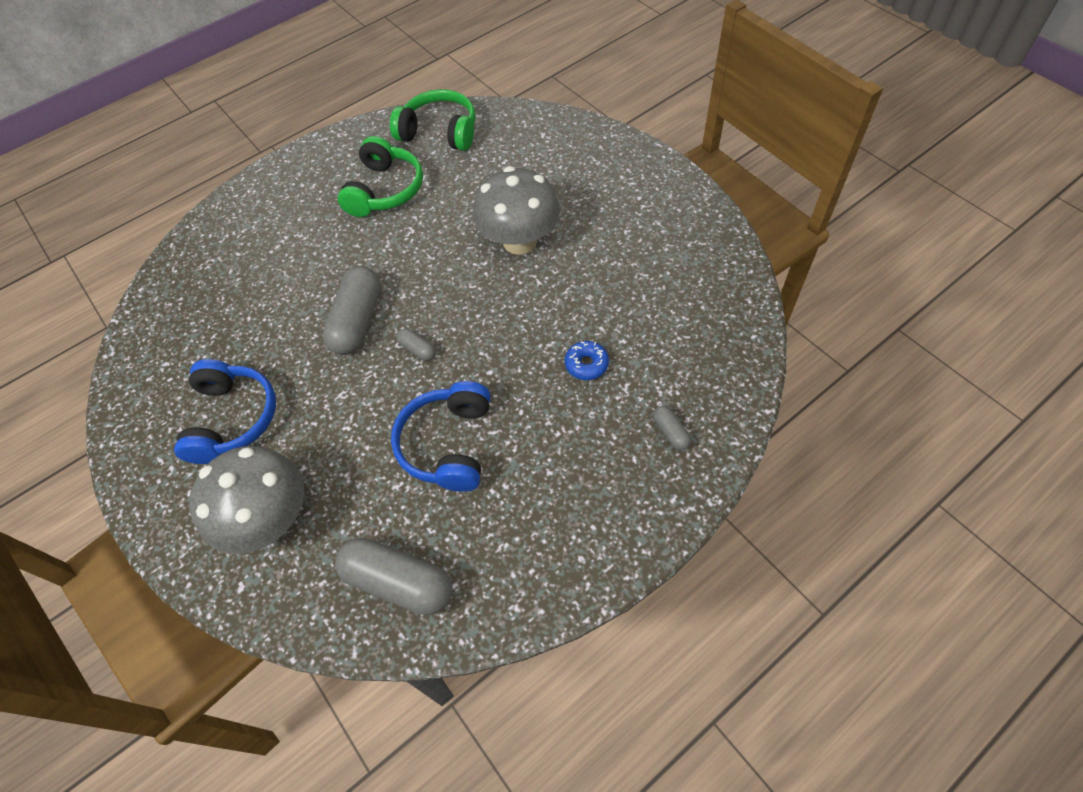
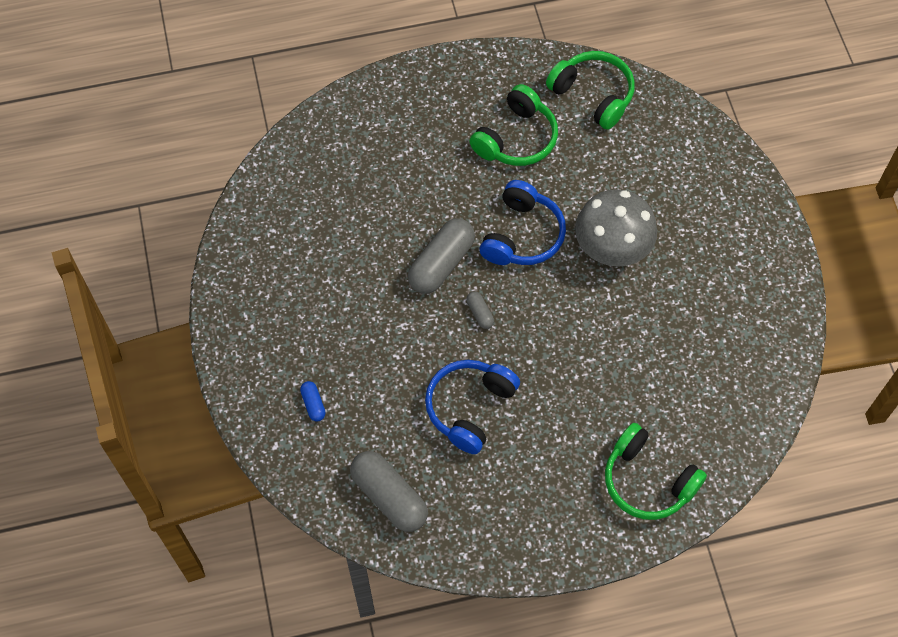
camera: 20 degrees right, 5 degrees up
(233, 419) = (311, 306): blue headphones -> blue headphones (522, 235)
(270, 519) = (313, 404): grey mushroom -> blue capsule
(586, 364) = (611, 392): blue donut -> none
(670, 432) = (647, 481): grey capsule -> green headphones

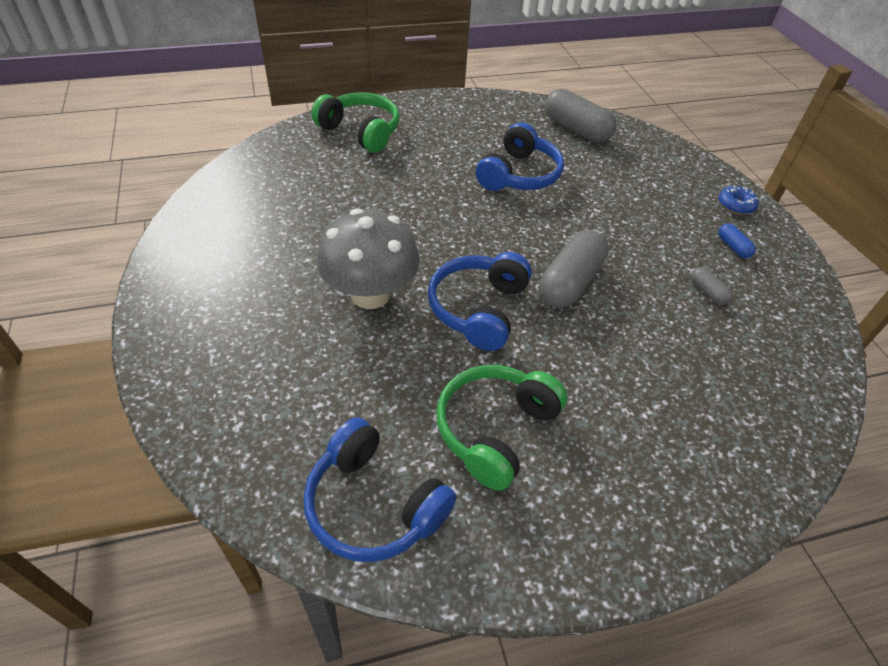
camera: 175 degrees right, 15 degrees down
(248, 366) = (735, 205): none -> blue donut
(313, 404) = (662, 180): blue capsule -> blue capsule (733, 247)
(480, 313) = (519, 239): grey capsule -> grey capsule (707, 292)
(593, 95) = (374, 504): green headphones -> blue headphones

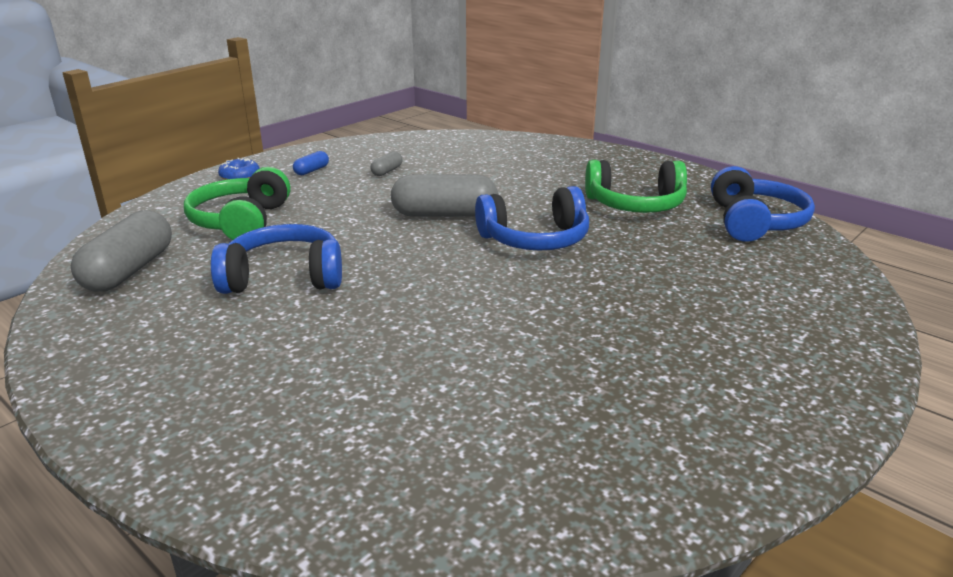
camera: 120 degrees left, 20 degrees down
(361, 131) = (275, 443): green headphones -> green headphones (241, 221)
(370, 294) = (598, 291): grey mushroom -> none

